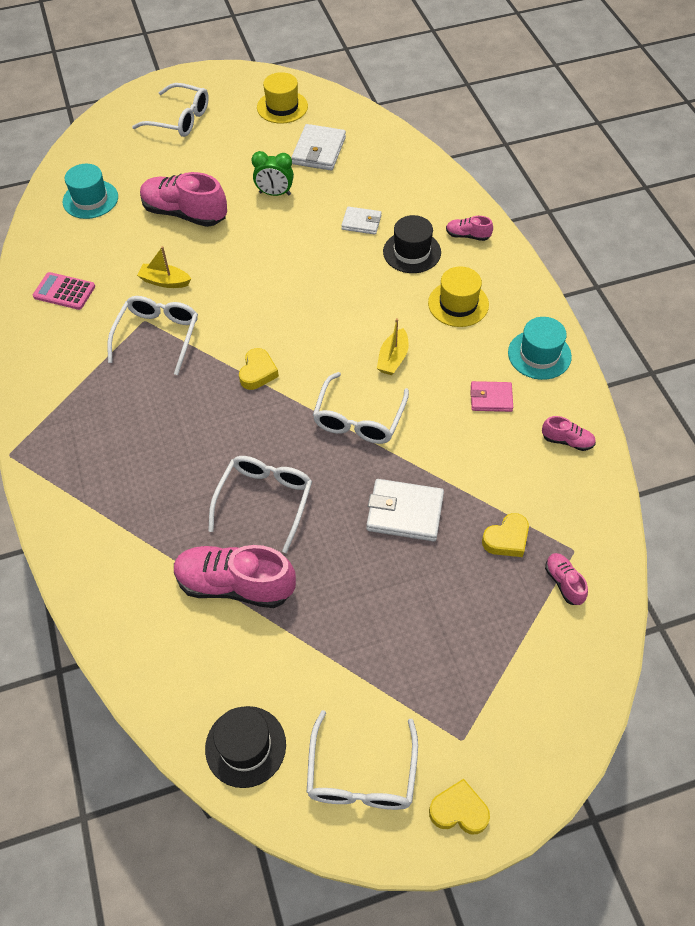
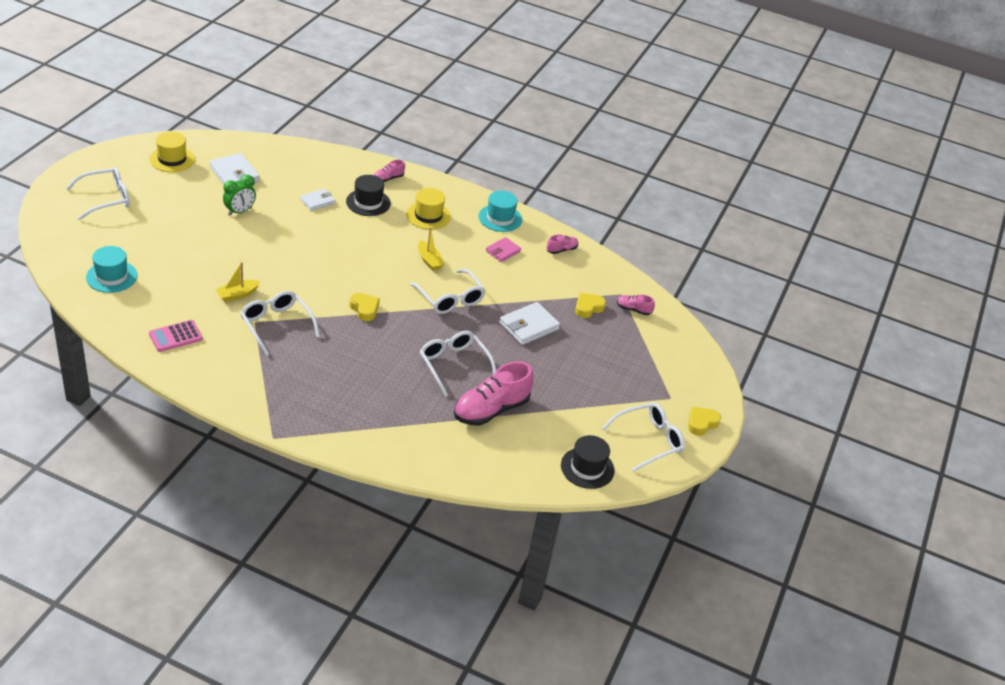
camera: 55 degrees left, 15 degrees down
(185, 213) = (194, 251): pink shoe -> none
(361, 775) = (649, 440): white glasses -> white glasses turned 75 degrees counterclockwise
(506, 539) = (588, 308): yellow heart -> yellow heart turned 135 degrees counterclockwise

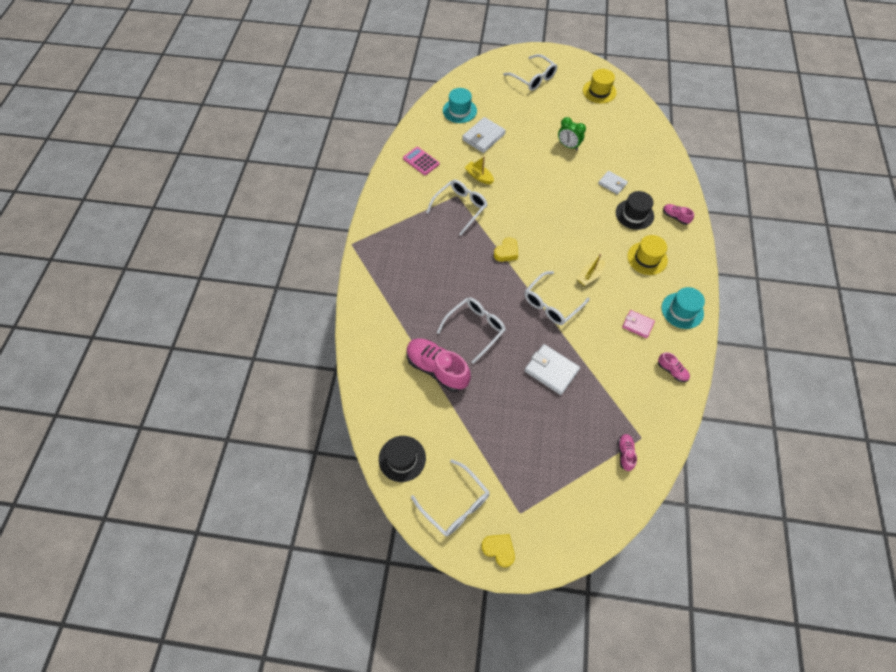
camera: 80 degrees right, 20 degrees up
(234, 174) = (608, 128): white wallet -> white wallet (483, 137)
(588, 308) = (604, 413): yellow heart -> none

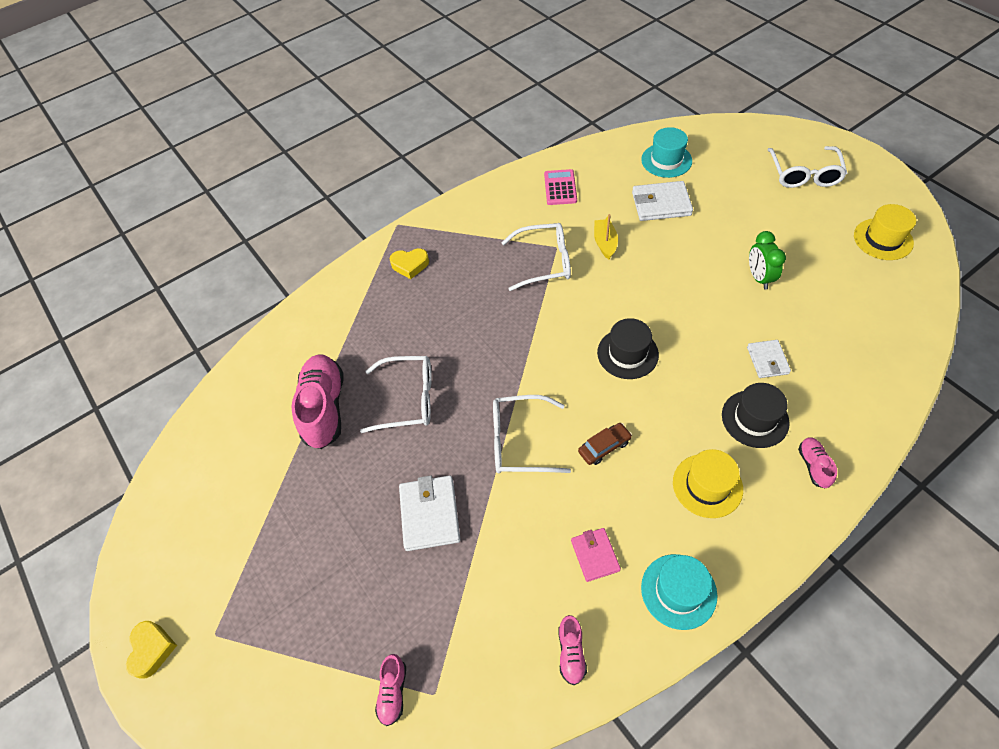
camera: 50 degrees right, 5 degrees down
(402, 458) = (191, 466): black hat -> black hat (627, 353)
(455, 504) = (175, 559): white glasses -> none
(506, 252) = (538, 345): yellow heart -> yellow heart (410, 265)
(590, 276) = (604, 447): yellow boat -> brown car
(625, 453) = (393, 692): pink shoe -> pink shoe turned 135 degrees clockwise

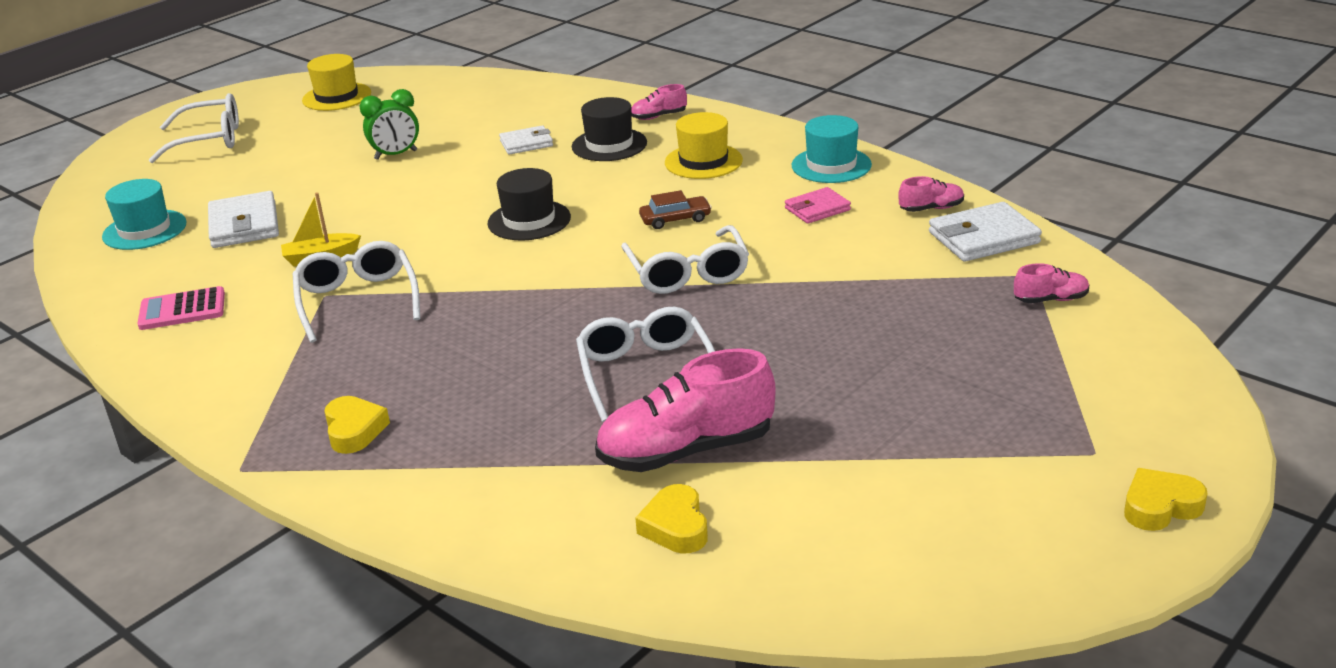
camera: 105 degrees left, 25 degrees down
(267, 393) = (676, 527): none -> yellow heart
(430, 514) = (822, 318): white wallet -> white wallet (983, 238)
(604, 447) = (675, 219): brown car -> brown car turned 120 degrees clockwise

